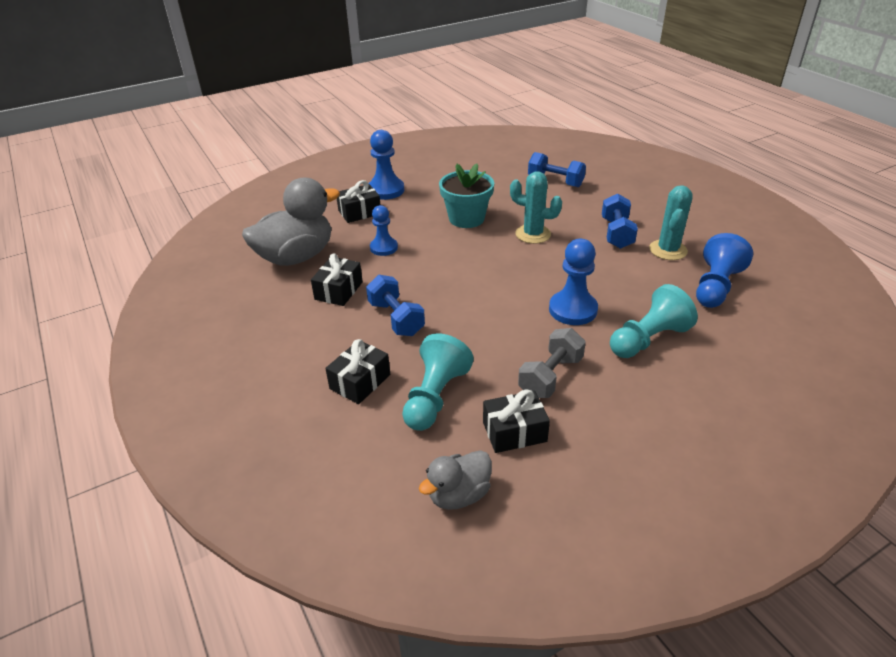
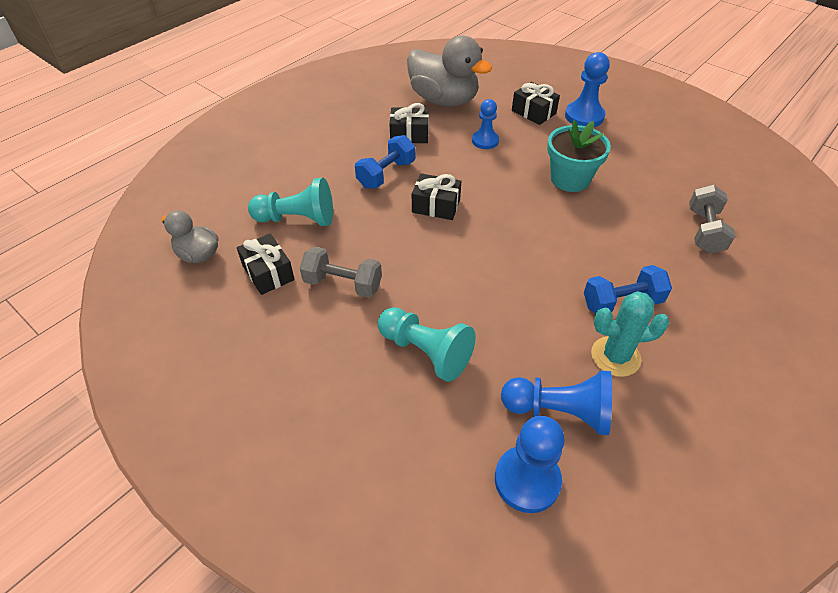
camera: 70 degrees right, 10 degrees up
(360, 382) = (303, 176): black gift -> black gift (436, 206)
(533, 234) = (572, 232): turquoise cactus -> none
(555, 182) = (704, 231): blue dumbbell -> grey dumbbell
(573, 310) = (450, 285): blue pawn -> blue pawn (527, 480)

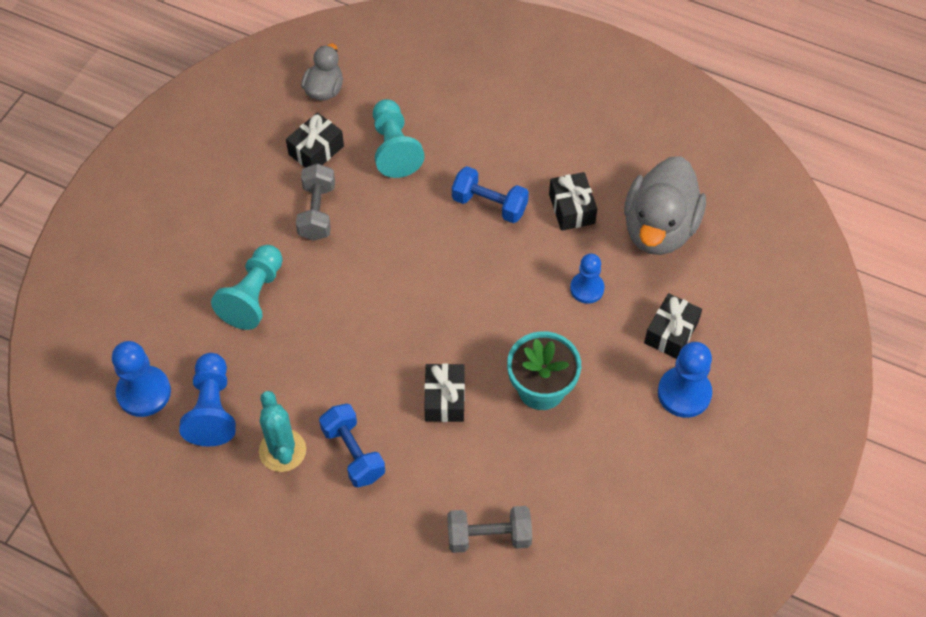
camera: 75 degrees right, 10 degrees up
(436, 206) = (451, 263): black gift -> black gift (445, 399)

